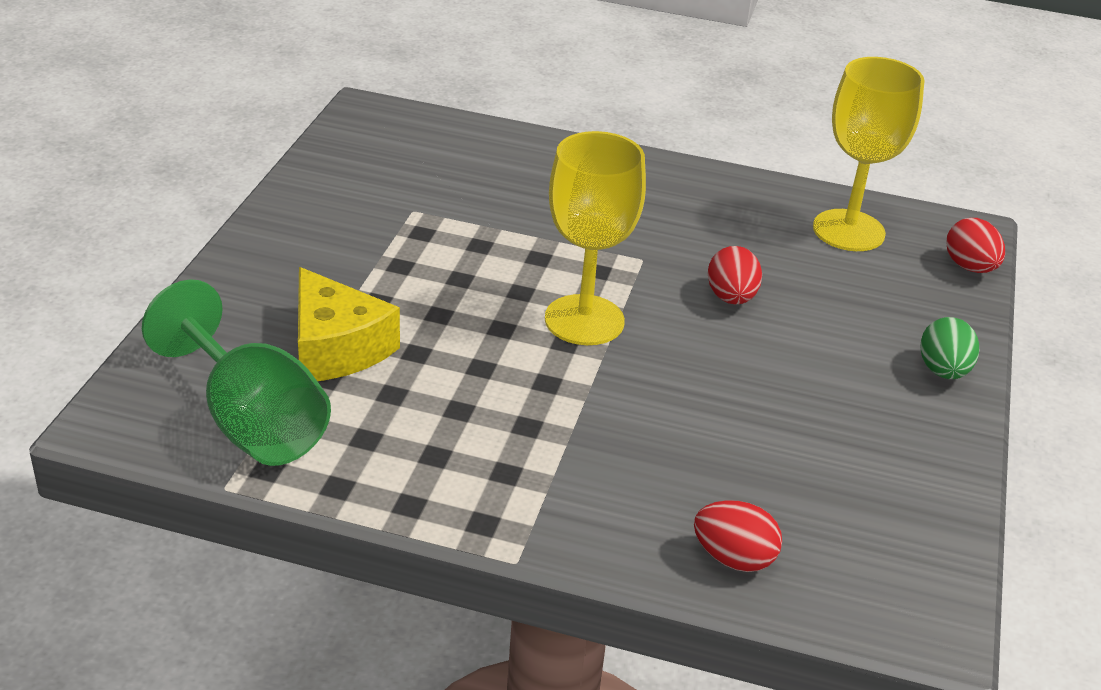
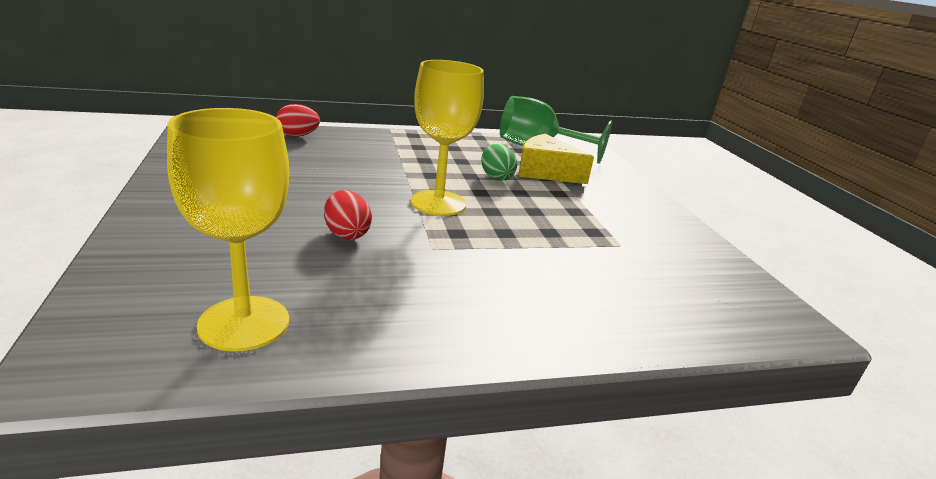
camera: 150 degrees right, 10 degrees down
(943, 371) = (159, 217): green egg -> green egg (496, 177)
(970, 267) = (89, 314): red egg -> none

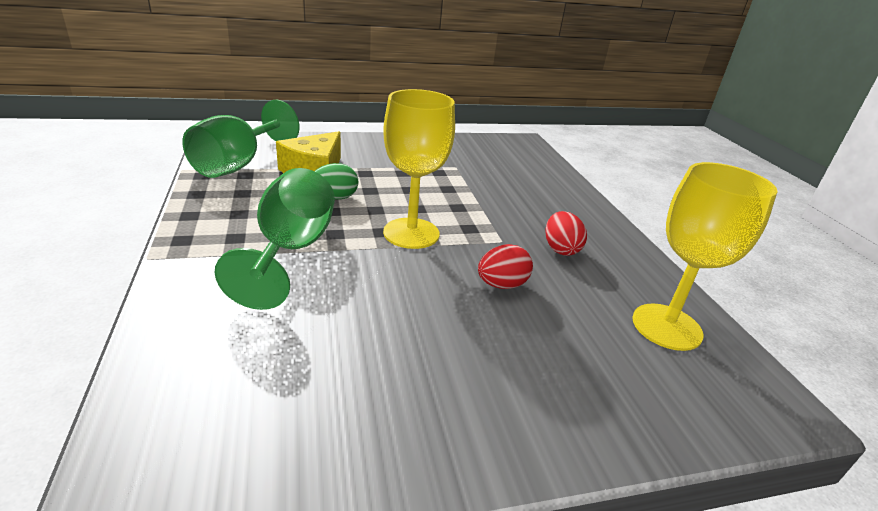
camera: 90 degrees left, 5 degrees up
(297, 135) = (179, 349): red egg -> red egg (560, 249)
(402, 160) = (291, 251): none -> green goblet

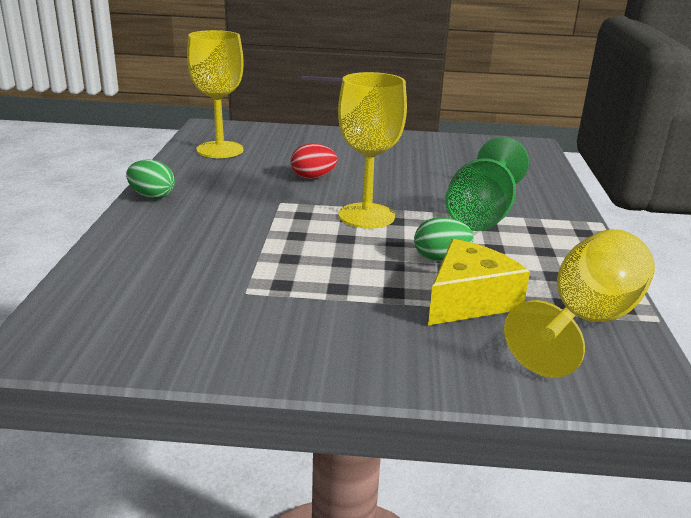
camera: 160 degrees left, 5 degrees down
(238, 164) = (585, 322): green goblet -> yellow goblet
(560, 249) = (231, 191): red egg -> none
(614, 232) = (152, 196): none -> green egg

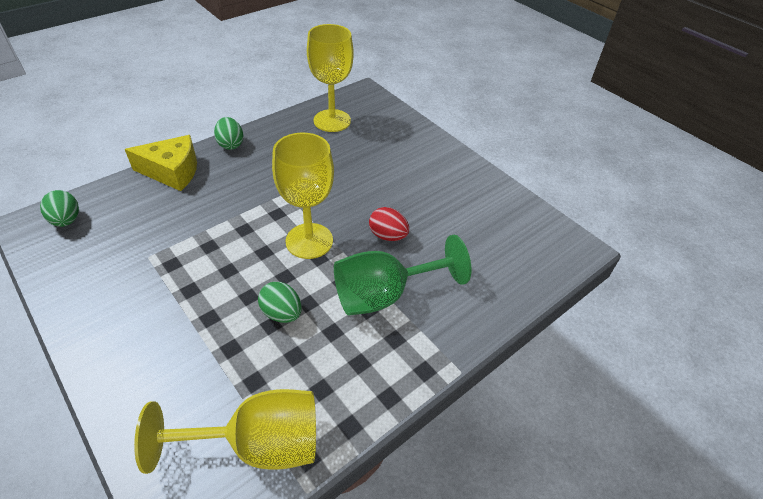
camera: 45 degrees right, 20 degrees up
(82, 319) = (66, 220): none -> green egg
(313, 177) = (341, 182): red egg -> red egg (388, 236)
(468, 300) = (232, 361): yellow cheese -> yellow cheese (172, 171)

